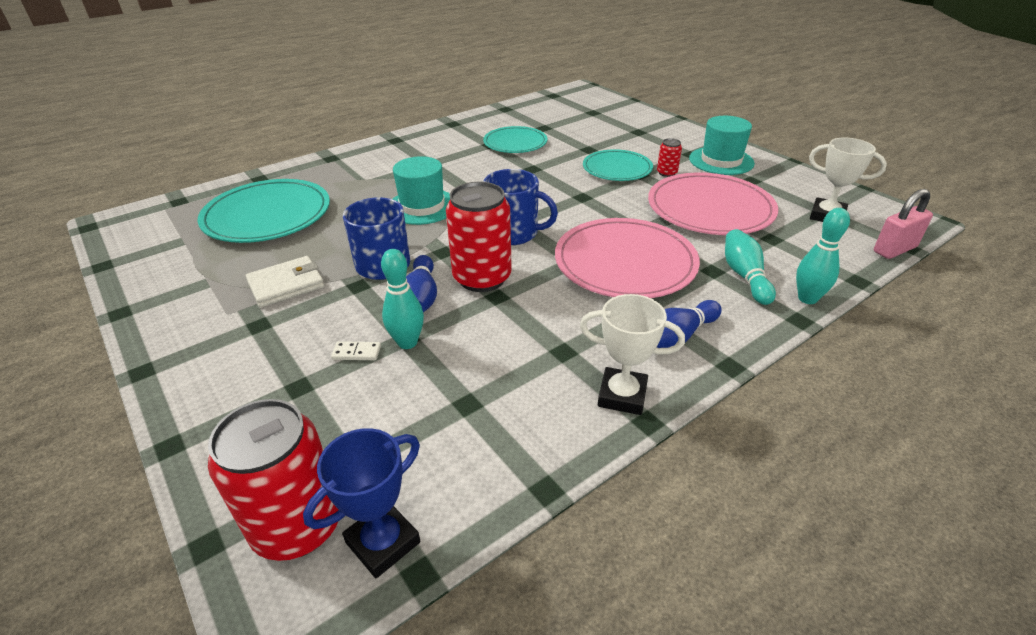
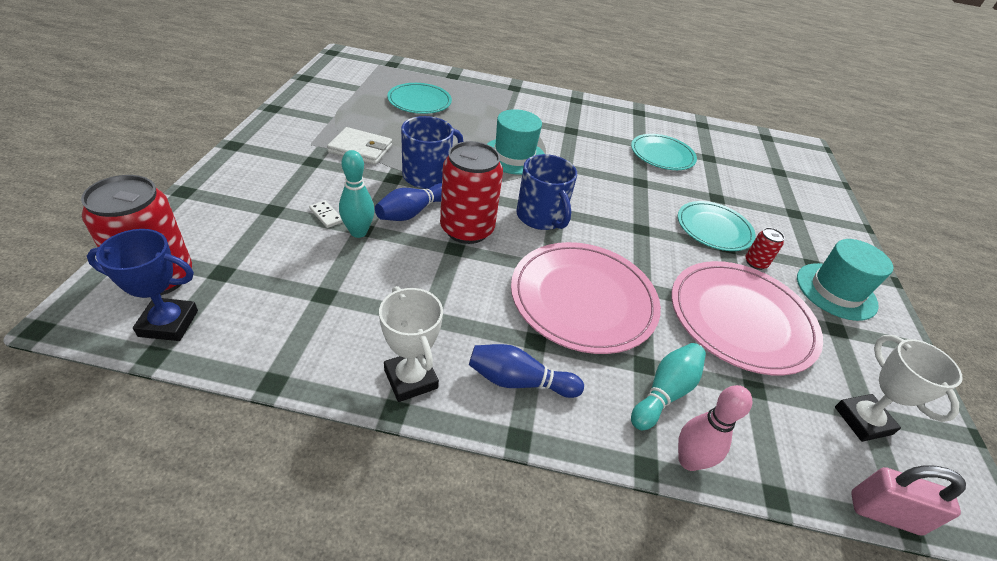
camera: 40 degrees right, 5 degrees up
(267, 215) = (419, 101): turquoise plate -> turquoise plate, size x0.63
(807, 298) = (689, 460): turquoise bowling pin -> pink bowling pin

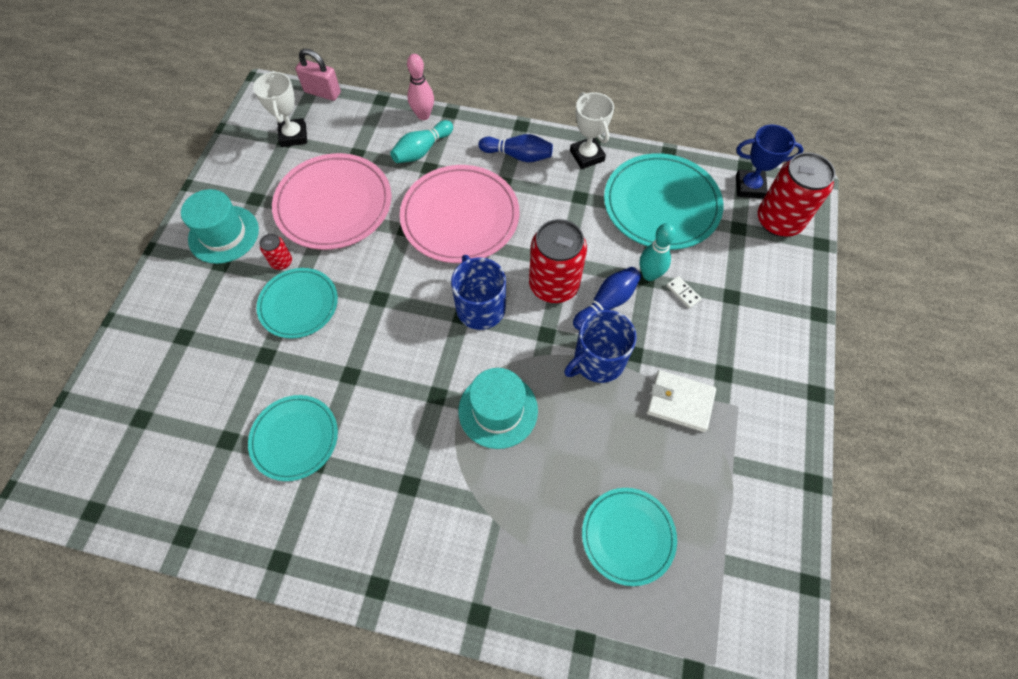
camera: 170 degrees left, 20 degrees up
(316, 304) = (661, 204): none -> turquoise plate

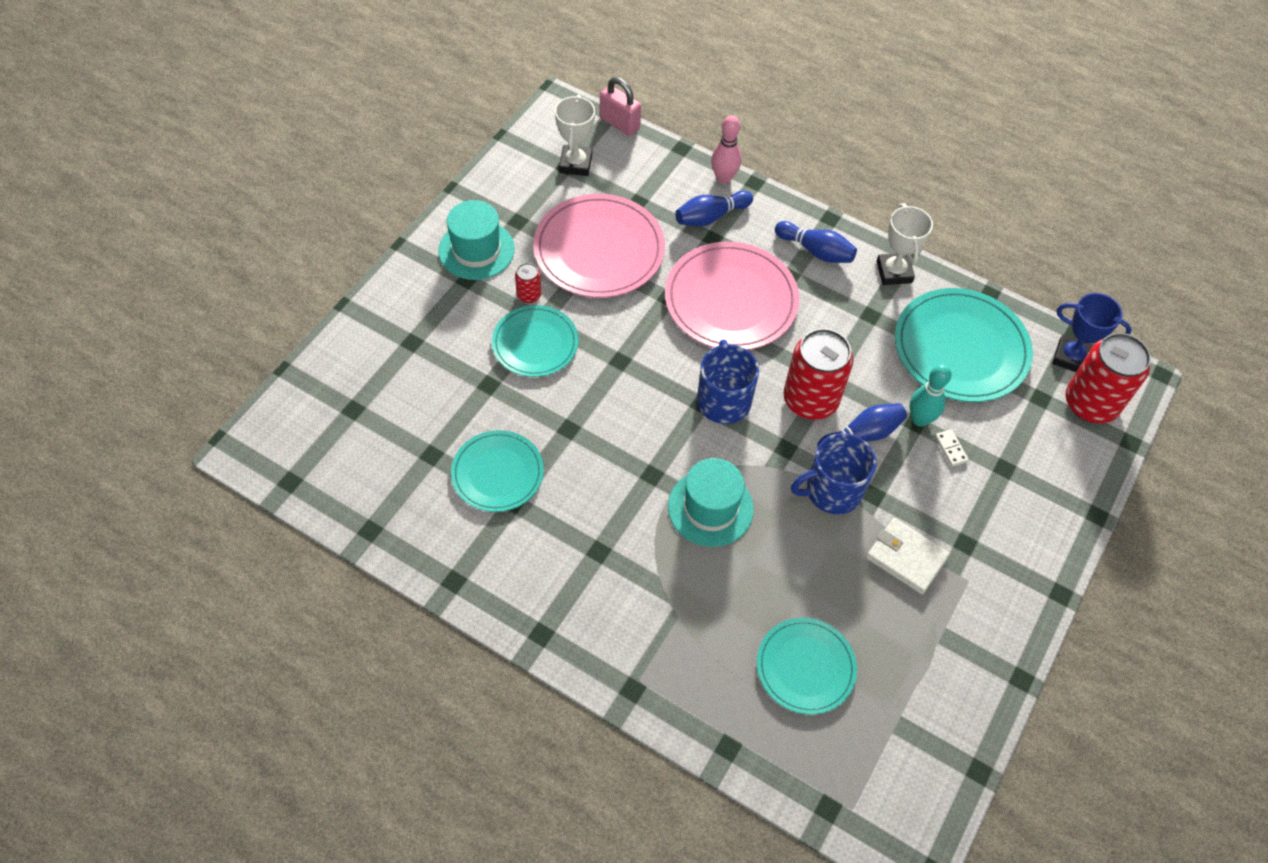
camera: 15 degrees right, 5 degrees down
(422, 150) = (711, 217): turquoise bowling pin -> blue bowling pin

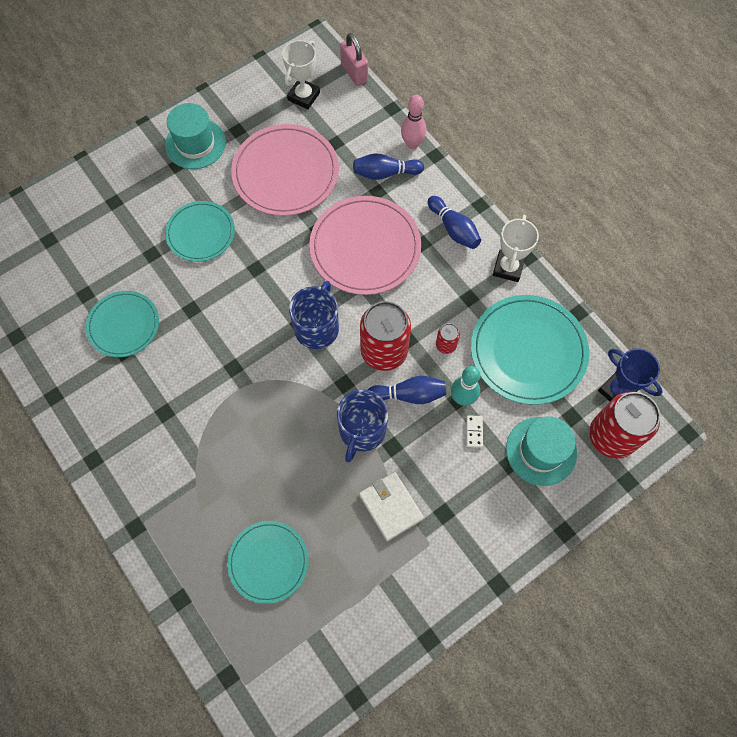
camera: 25 degrees right, 10 degrees up
(529, 295) = (215, 193): red can -> red can (446, 345)
(710, 508) = (263, 410): turquoise hat -> turquoise hat (541, 451)
(832, 491) = (362, 431): blue mug -> blue mug turned 75 degrees counterclockwise

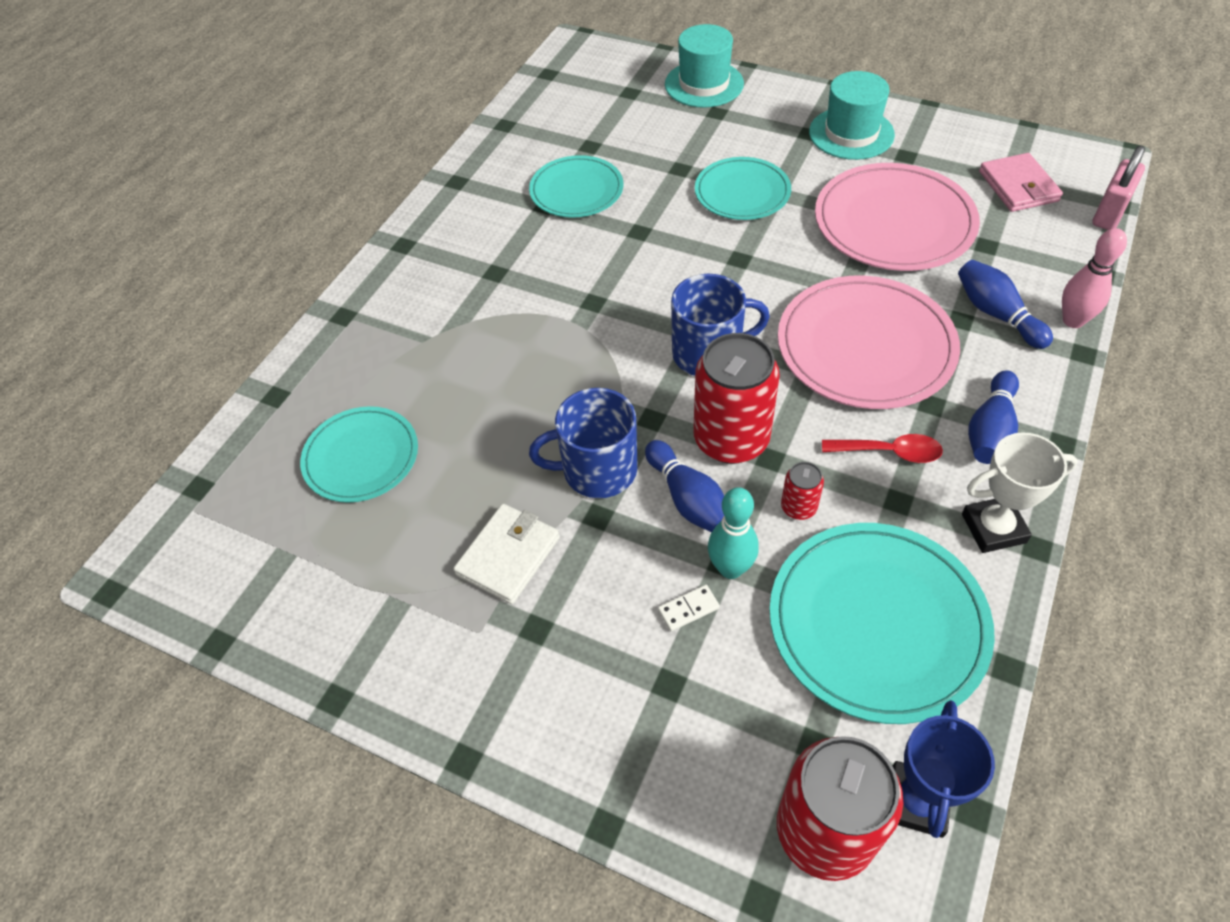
camera: 65 degrees right, 15 degrees down
(304, 96) = (1018, 186): white trophy -> pink wallet
(439, 282) = (889, 452): none -> red spoon
(541, 451) = (721, 722): turquoise hat -> turquoise hat (704, 84)

